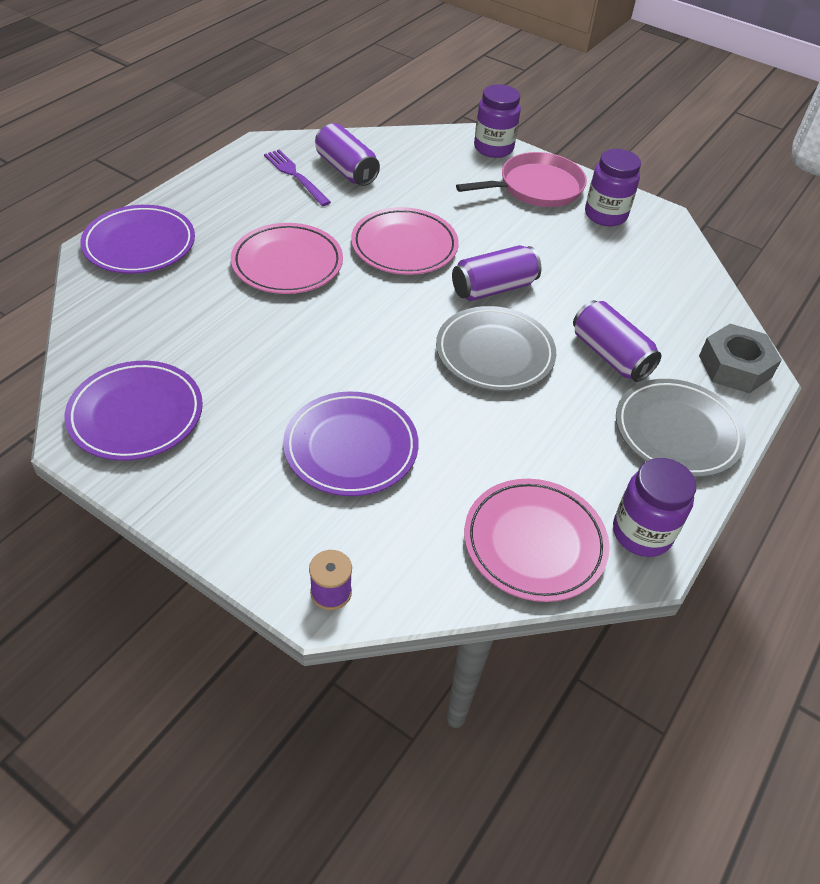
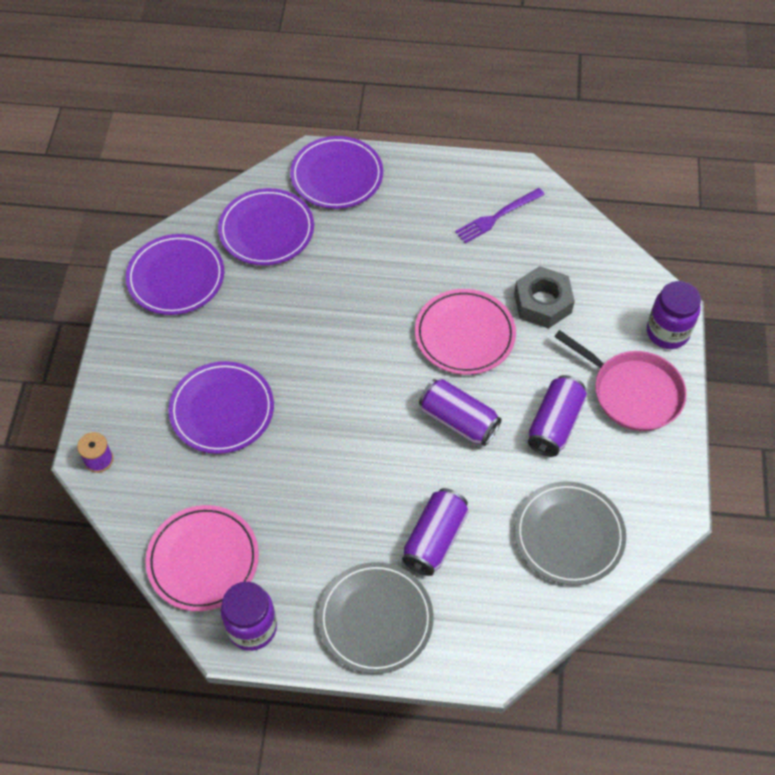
camera: 65 degrees right, 10 degrees up
(151, 318) = (266, 230): none -> purple plate
(287, 263) = (383, 272): pink plate -> none
(295, 176) = (497, 216): purple fork -> purple fork turned 150 degrees counterclockwise
(346, 169) = (536, 244): purple can -> purple can (555, 424)
(494, 353) = (379, 455): grey plate -> grey plate (569, 535)
(605, 215) = (635, 464): purple jar -> none
(735, 366) = (489, 642): grey nut -> grey nut (542, 303)

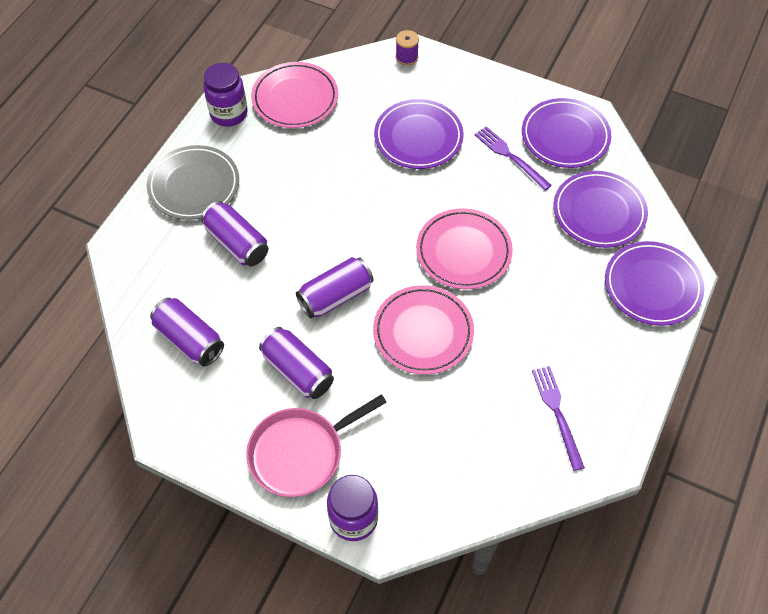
camera: 110 degrees right, 0 degrees up
(220, 318) = (510, 156): none -> purple fork
(358, 327) = (463, 252): none -> pink plate
(542, 303) = (434, 414): grey nut -> none
(569, 535) = (190, 339): grey plate -> purple can

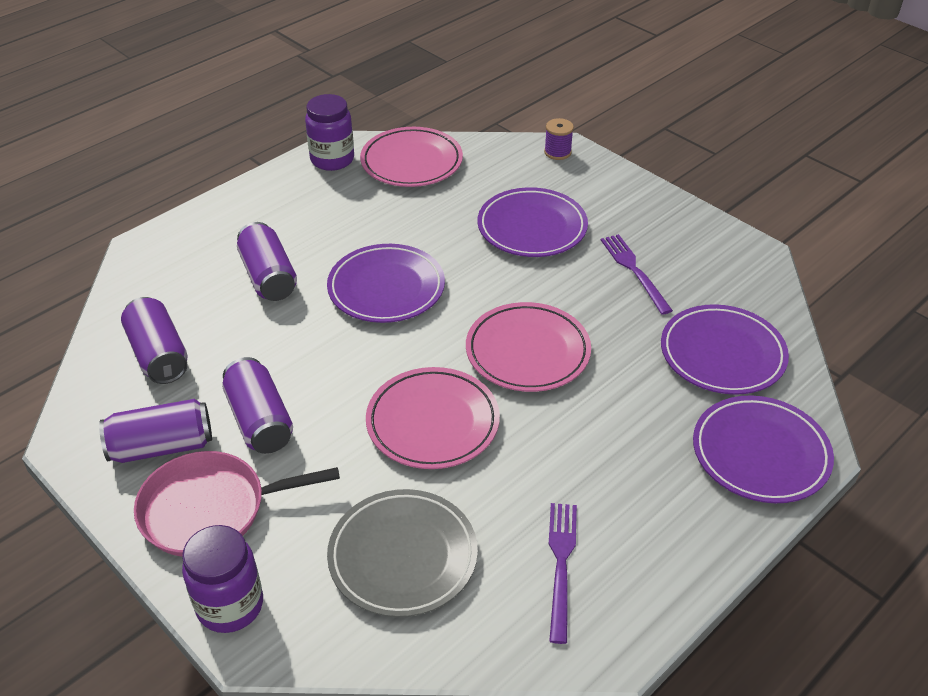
camera: 20 degrees right, 15 degrees down
(194, 186) = (256, 213): grey plate -> grey plate (403, 556)
(336, 296) = (349, 357): purple can -> purple can (162, 447)
(565, 136) = (713, 267): purple plate -> purple plate (386, 288)

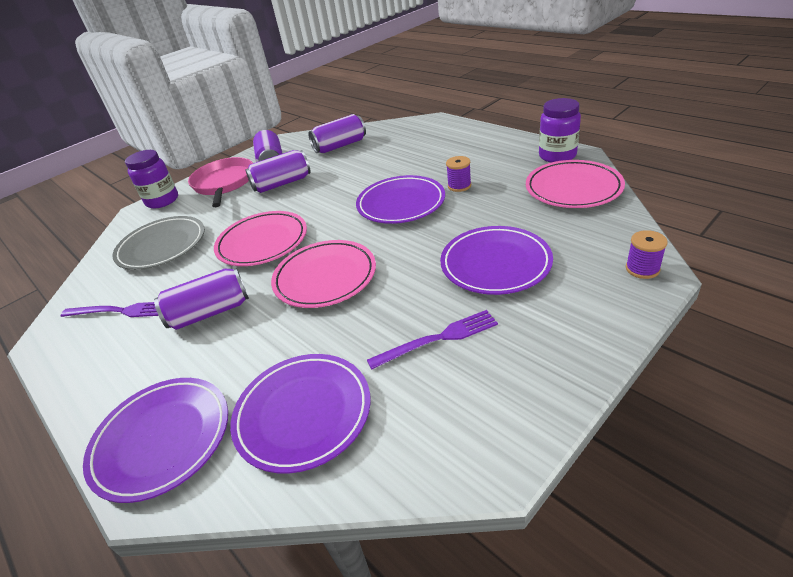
camera: 95 degrees right, 5 degrees down
(268, 277) = (409, 161): purple can -> purple can (210, 312)
(365, 238) = (459, 186): none -> purple spool

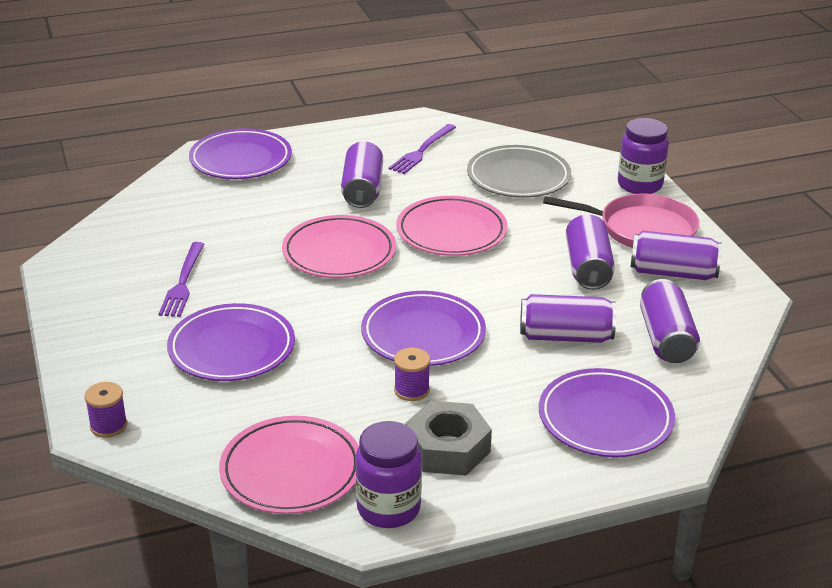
camera: 110 degrees right, 5 degrees down
(303, 414) = (191, 210): purple plate -> purple plate (605, 418)
(361, 167) = (565, 336): none -> purple can
(494, 160) = (447, 448): none -> grey nut

